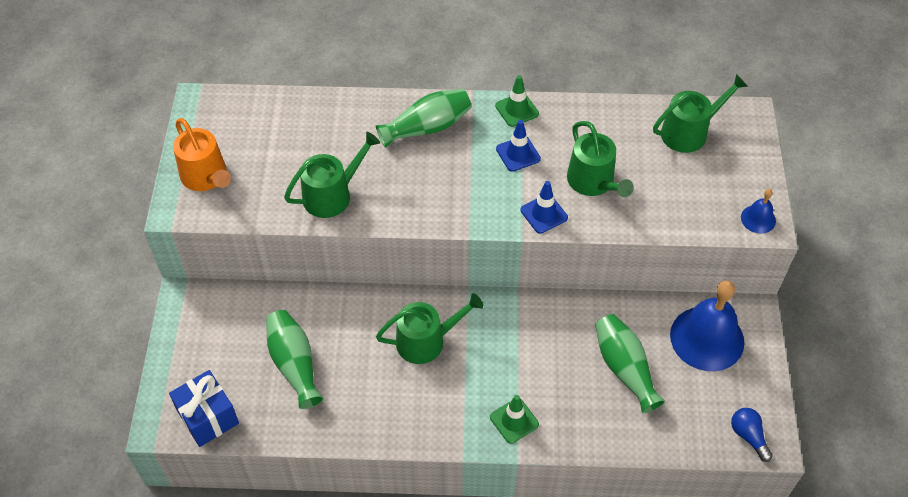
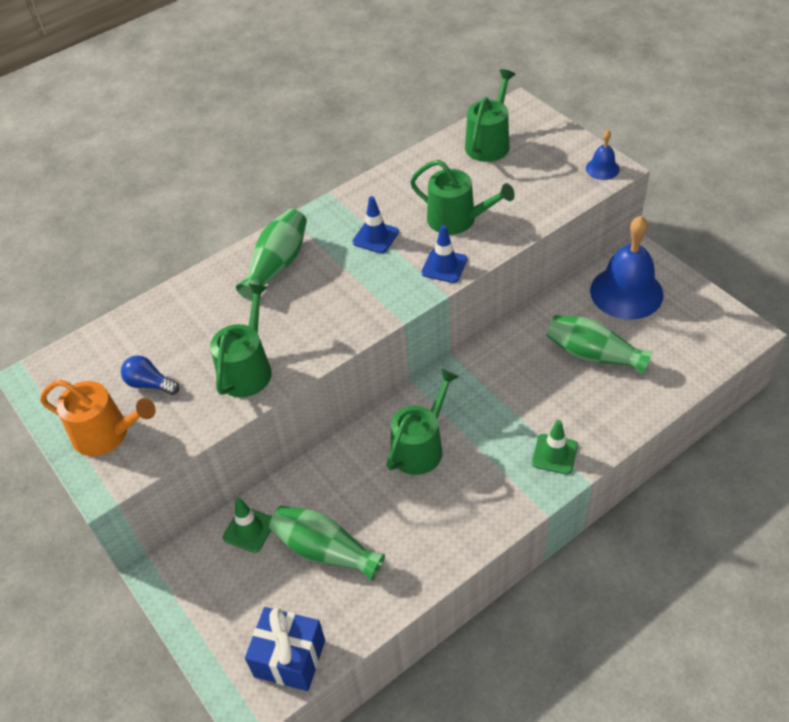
camera: 35 degrees left, 5 degrees down
(517, 110) = (339, 207): green traffic cone -> green traffic cone (249, 529)
(748, 436) = (726, 337): blue light bulb -> blue light bulb (150, 384)

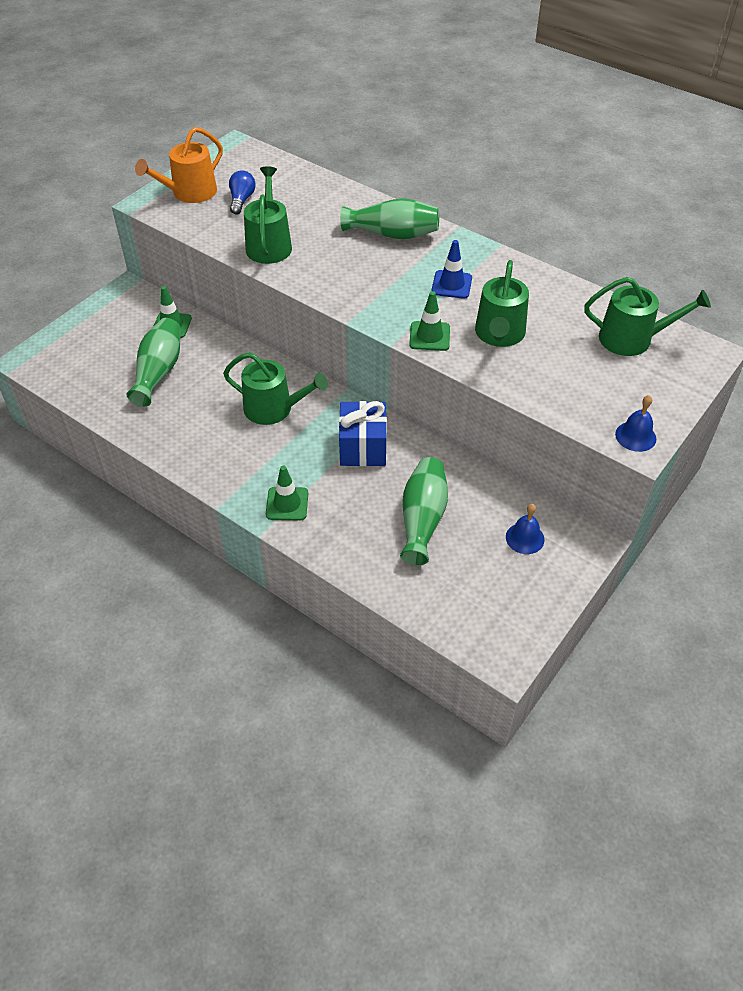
camera: 70 degrees right, 0 degrees up
(107, 434) = (190, 193): orange watering can -> orange watering can turned 45 degrees clockwise
(247, 369) = (269, 244): green watering can -> green watering can turned 90 degrees counterclockwise
(290, 658) = (64, 373): blue gift -> blue gift (363, 448)
(444, 266) = (429, 336): blue traffic cone -> green traffic cone
(626, 292) = (525, 538): blue bell -> blue bell, size x0.46

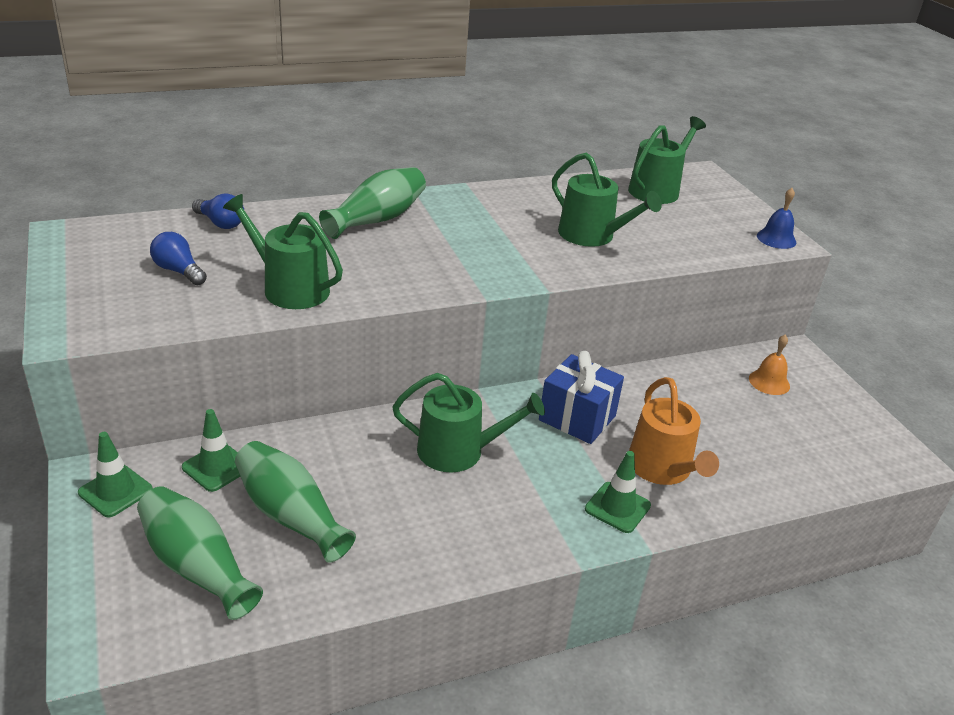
camera: 60 degrees left, 15 degrees down
(190, 193) = (103, 296): orange watering can -> orange watering can (662, 469)
(274, 409) = (458, 451): green watering can -> green watering can turned 45 degrees clockwise
(310, 183) = (220, 223): none -> blue light bulb
(422, 519) = (706, 427): green vase -> green vase (197, 566)
(429, 336) = (557, 267): green traffic cone -> green traffic cone (115, 491)
(451, 285) = (495, 226): blue traffic cone -> none
(525, 538) = (769, 382): blue bell -> orange bell

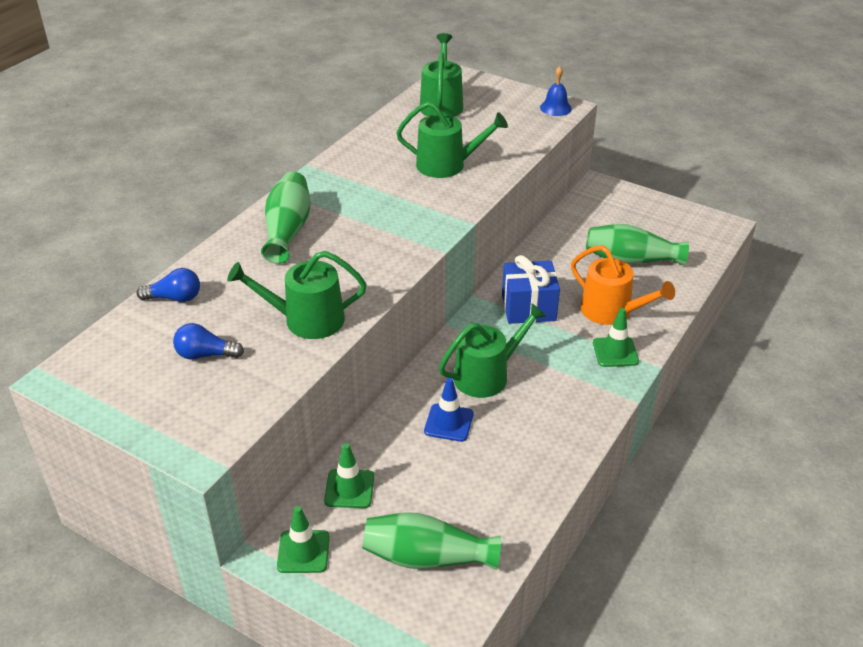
camera: 35 degrees left, 5 degrees up
(291, 515) = (440, 486): green vase -> green vase (631, 260)
(370, 469) = (448, 423): none -> blue traffic cone
(769, 382) = (606, 216): orange bell -> none

